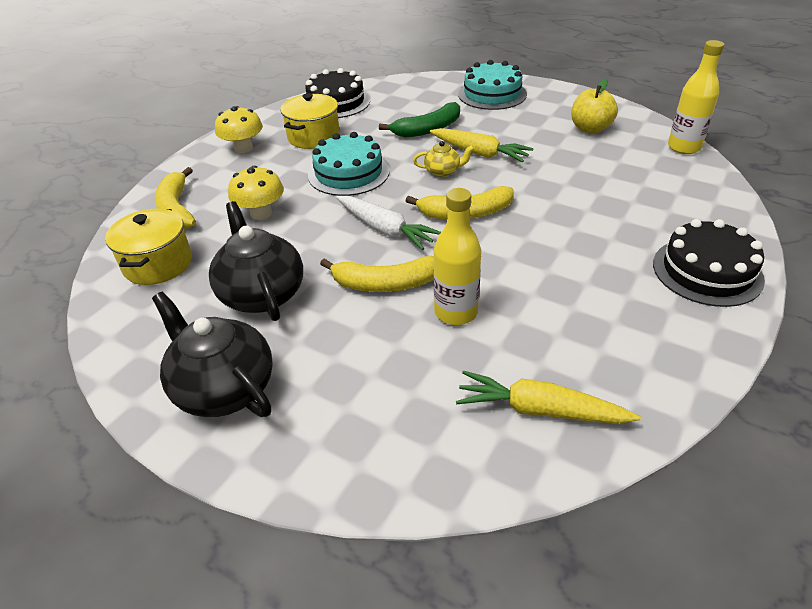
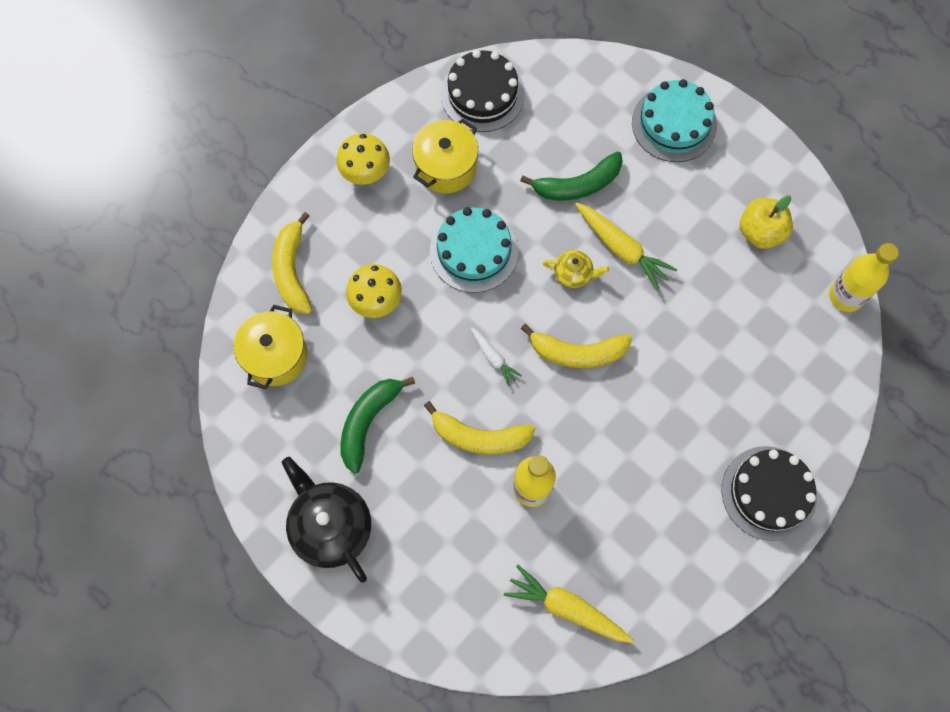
camera: 10 degrees right, 30 degrees up
(261, 293) = (368, 422): black teapot -> green banana
(385, 229) = (494, 358): white carrot -> white carrot, size x0.57

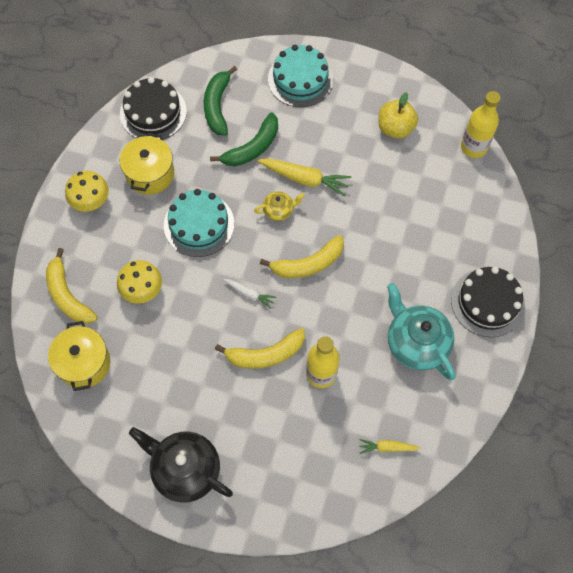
camera: 25 degrees left, 5 degrees down
(368, 422) = (178, 380): green banana -> green banana (217, 106)
(567, 608) = (387, 447): yellow carrot -> yellow carrot, size x0.57
(659, 502) = (416, 342): none -> turquoise teapot

